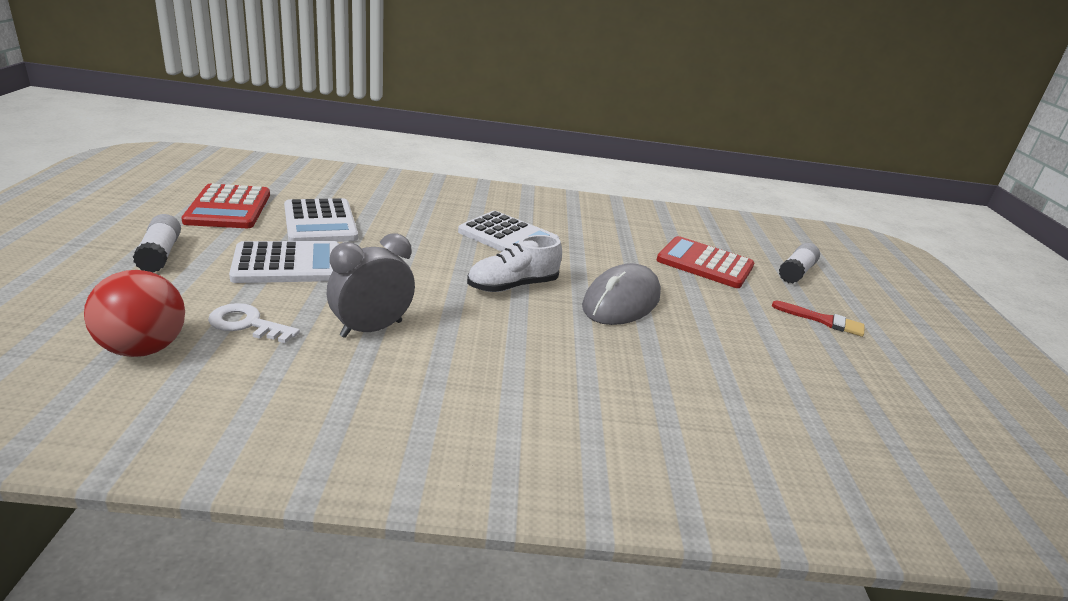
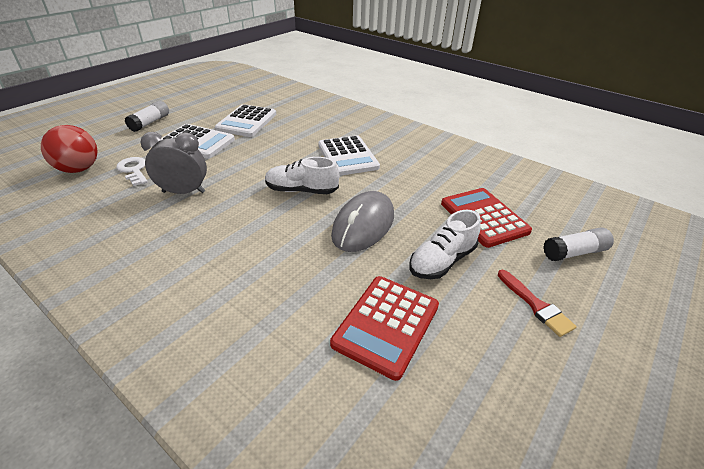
camera: 40 degrees right, 10 degrees up
(228, 208) = (213, 104): red calculator -> red calculator (386, 325)
(621, 301) = (363, 225): grey mouse -> grey mouse turned 45 degrees counterclockwise
(724, 311) = (442, 261): none -> white shoe

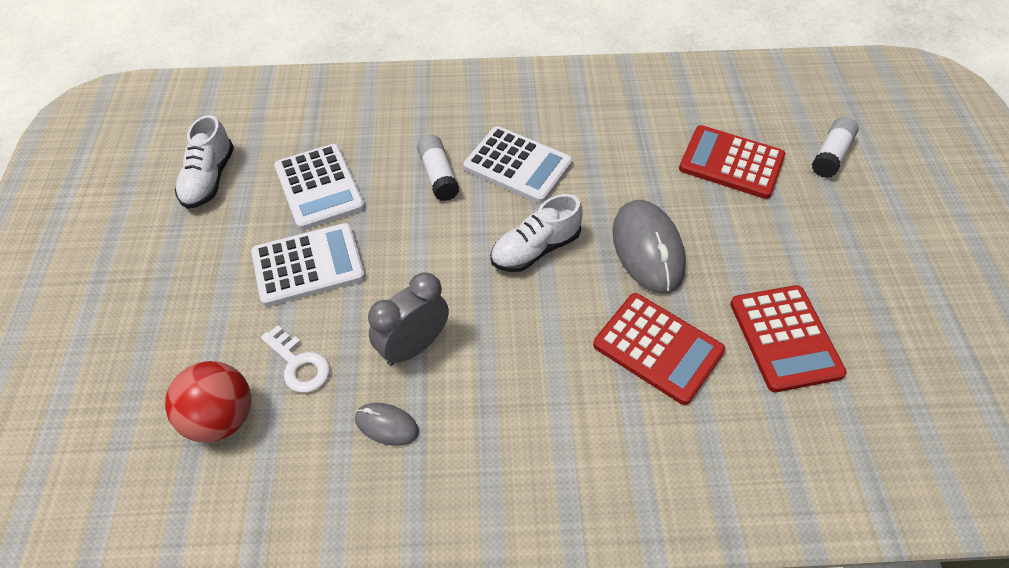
camera: 40 degrees left, 15 degrees up
(121, 212) = (386, 425): none -> grey mouse
(134, 170) = (299, 364): white key -> white key turned 150 degrees counterclockwise
(150, 123) = (183, 278): white glue stick -> white glue stick (438, 175)
(295, 271) = (658, 348): none -> red calculator
(442, 261) = (753, 240): white shoe -> white shoe (209, 179)
(536, 305) = (856, 233): red brush -> none

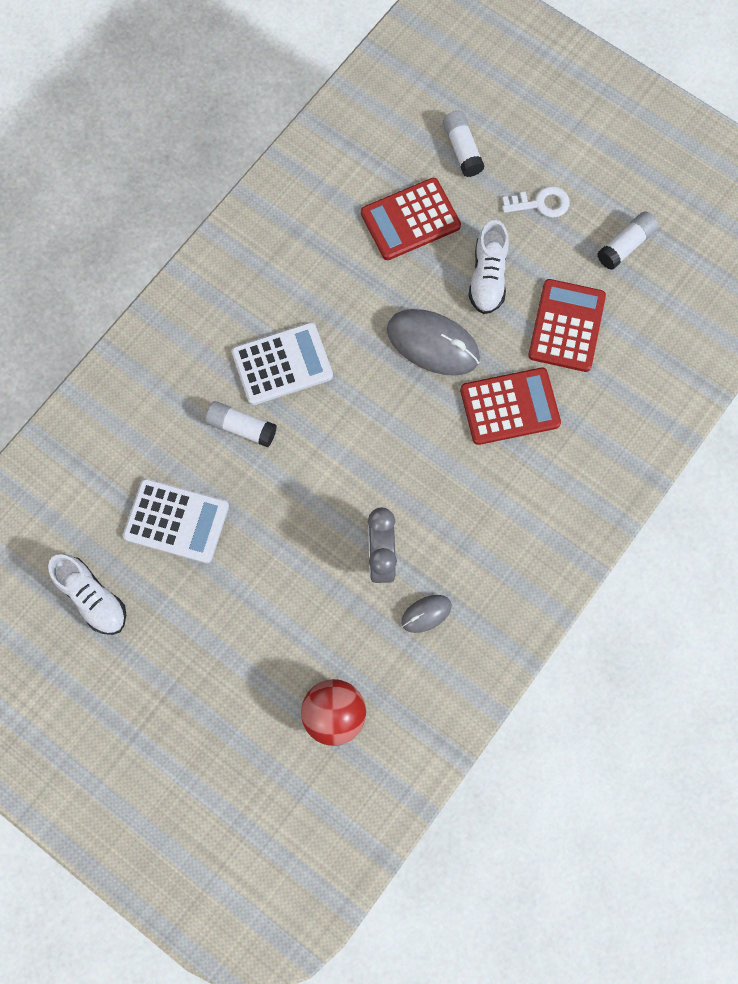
camera: 50 degrees left, 20 degrees up
(299, 364) = (333, 638): white key -> white key (541, 203)
(308, 265) = (249, 578): white calculator -> none
(535, 249) = (369, 416): white shoe -> white shoe (487, 277)
(785, 338) = (566, 326): red calculator -> red calculator turned 105 degrees counterclockwise
(917, 330) = (626, 245): none -> white glue stick

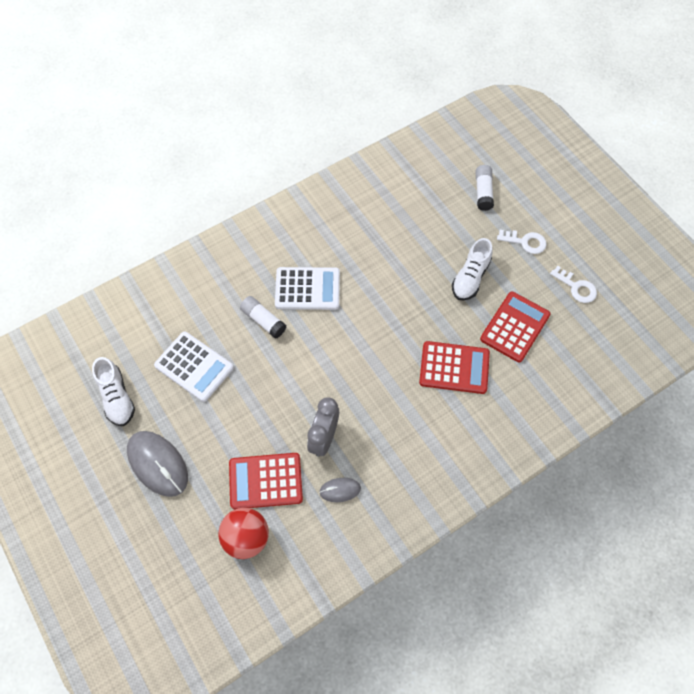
camera: 20 degrees right, 10 degrees down
(410, 220) = (431, 225): red calculator -> red calculator (265, 481)
(433, 344) = (415, 309): grey mouse -> grey mouse (158, 464)
(626, 245) = (576, 287): white glue stick -> white key

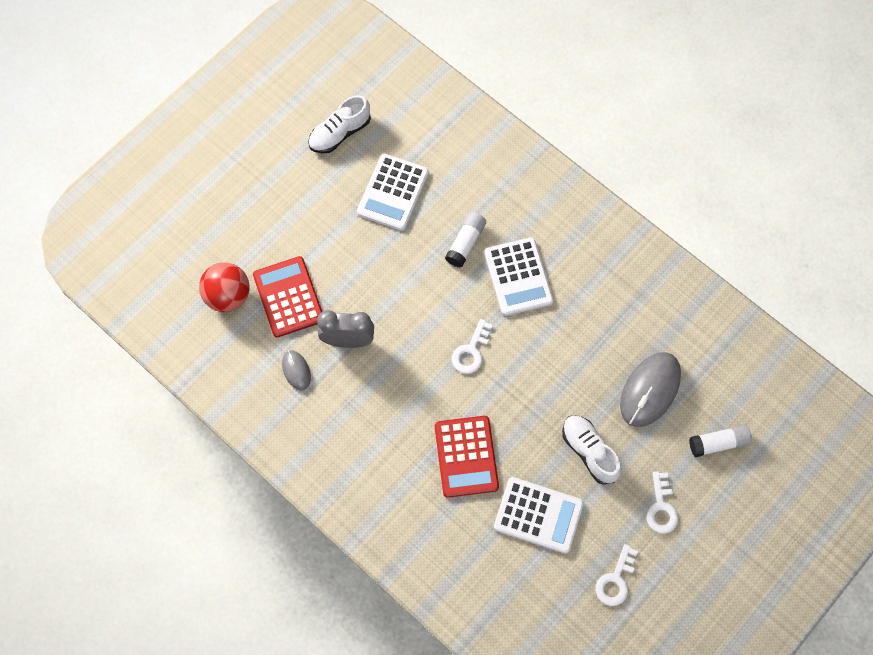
camera: 75 degrees right, 5 degrees up
(158, 464) = (281, 193): grey mouse -> grey mouse (650, 390)
(363, 341) = (471, 351): none -> white key
(470, 278) = (589, 451): white shoe -> white shoe turned 45 degrees clockwise
(515, 327) = (538, 515): red calculator -> white calculator

